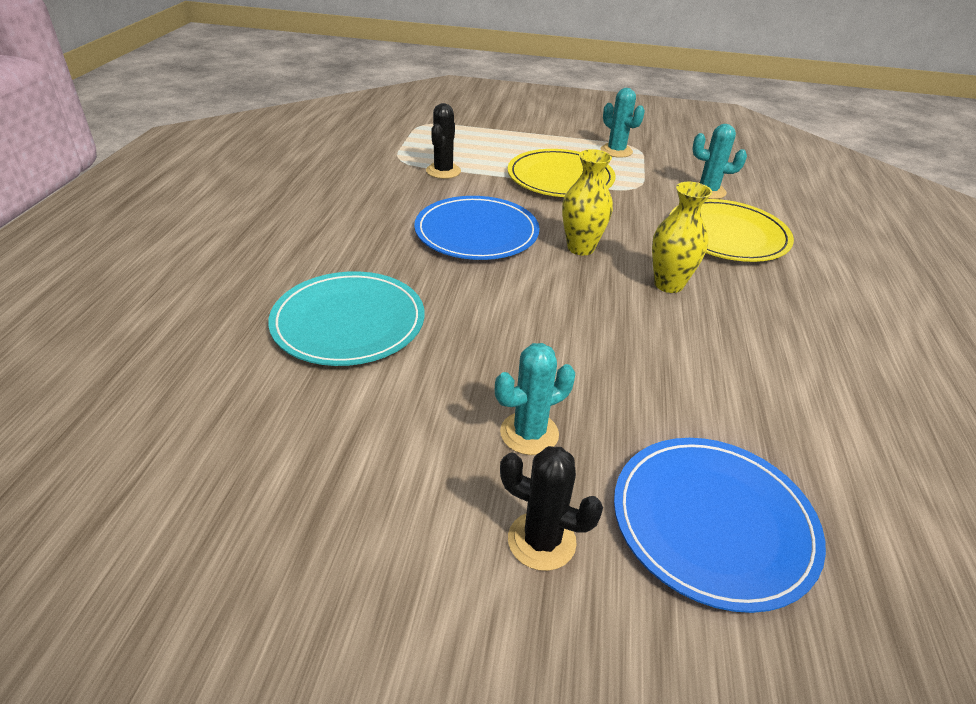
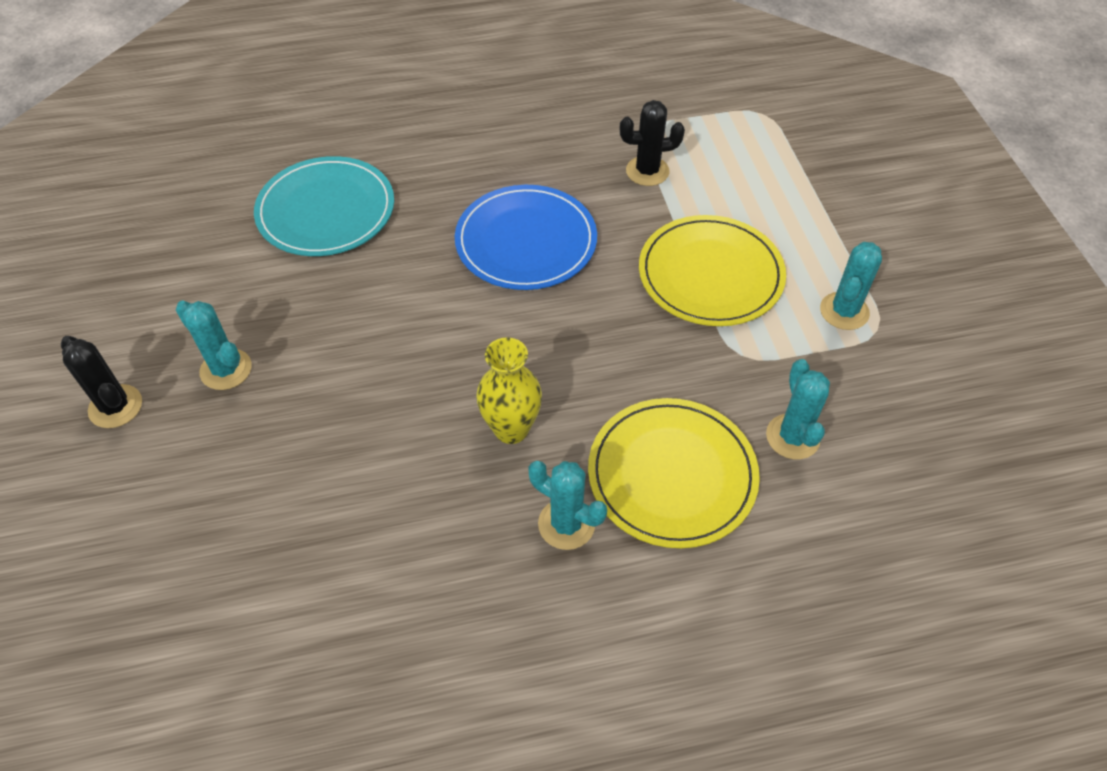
camera: 70 degrees right, 15 degrees up
(541, 541) = (115, 406): black cactus -> black cactus turned 45 degrees counterclockwise
(580, 248) = (545, 334): yellow vase -> none
(713, 523) = (158, 515): blue plate -> none
(762, 283) = (566, 524): none -> turquoise cactus

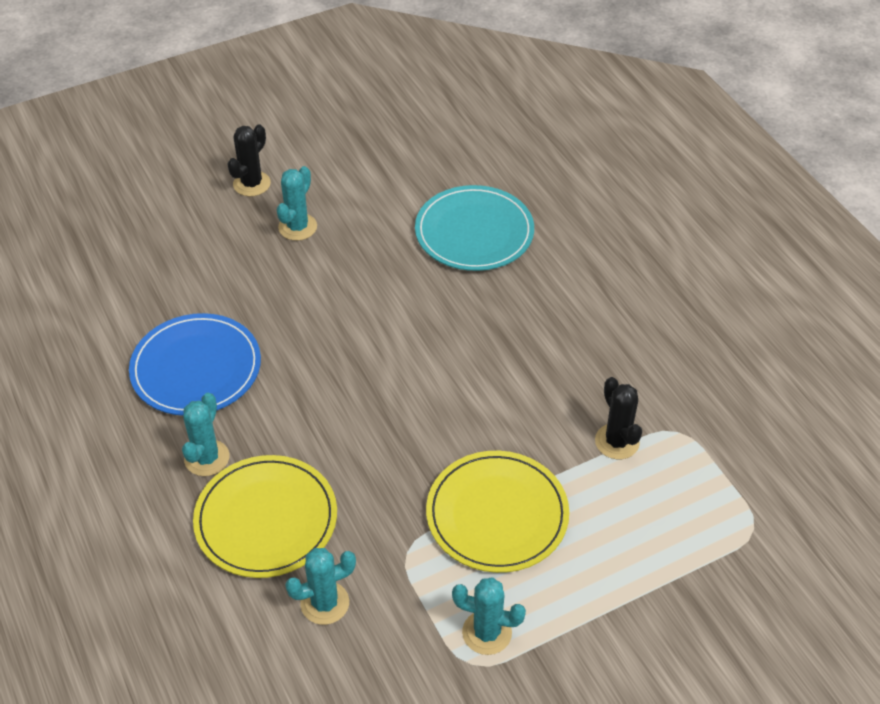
camera: 75 degrees right, 5 degrees down
(511, 429) = (285, 405): yellow vase -> none
(526, 241) = (488, 369): blue plate -> blue plate (196, 368)

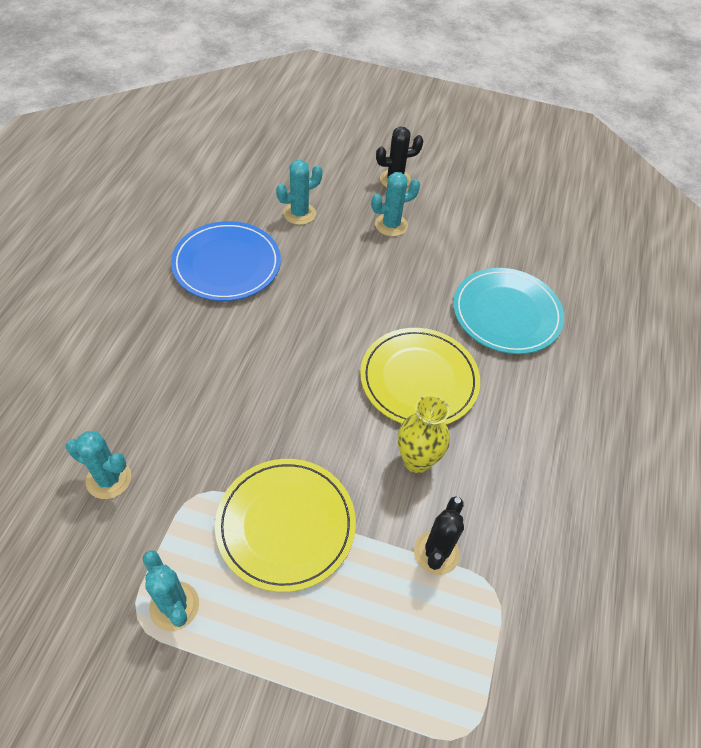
camera: 40 degrees right, 5 degrees up
(207, 458) = (164, 323): turquoise cactus -> turquoise cactus (299, 213)
(266, 519) = (146, 391): yellow plate -> yellow plate (419, 379)
(534, 393) = (416, 461): none -> yellow vase

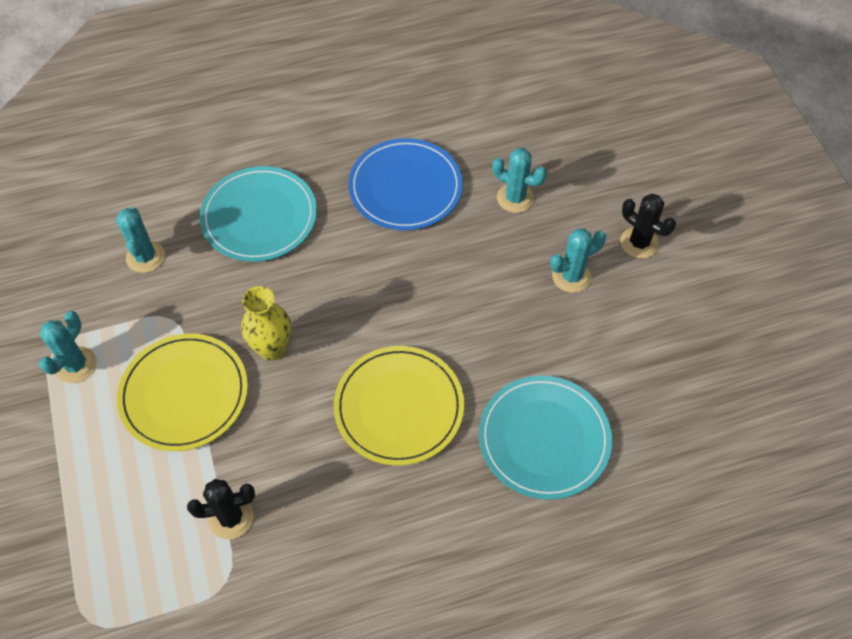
camera: 60 degrees right, 5 degrees up
(156, 369) = (259, 217): none -> turquoise plate
(391, 225) = (571, 276): turquoise cactus -> turquoise cactus turned 60 degrees counterclockwise
(416, 461) = (310, 453): yellow vase -> yellow vase (272, 349)

